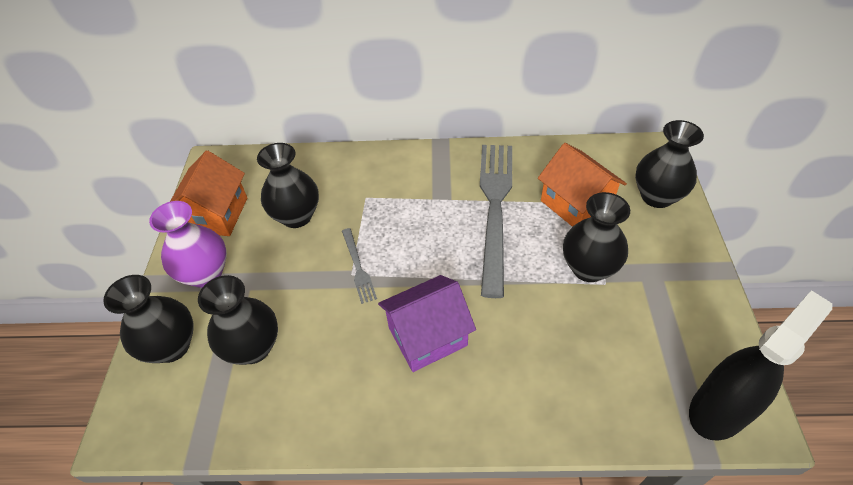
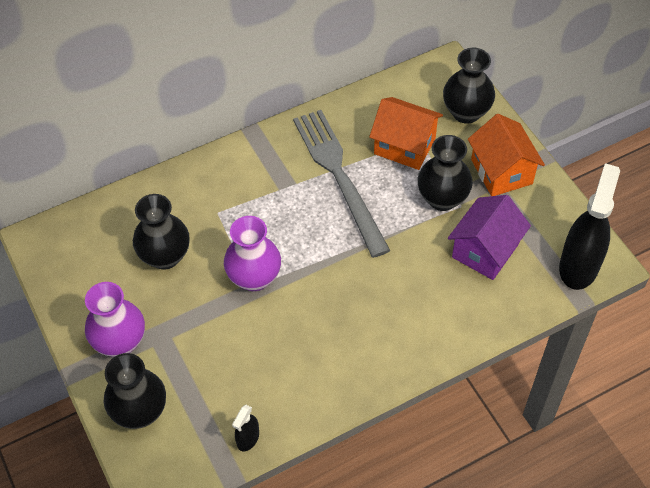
camera: 30 degrees left, 5 degrees up
(217, 215) = (86, 286): orange house -> orange house (501, 172)
(241, 426) = (248, 439): none -> black spray bottle
(253, 347) = (212, 380): black vase -> none
(358, 267) = (254, 278): grey fork -> purple vase
(427, 336) = (348, 308): purple house -> purple house (485, 250)

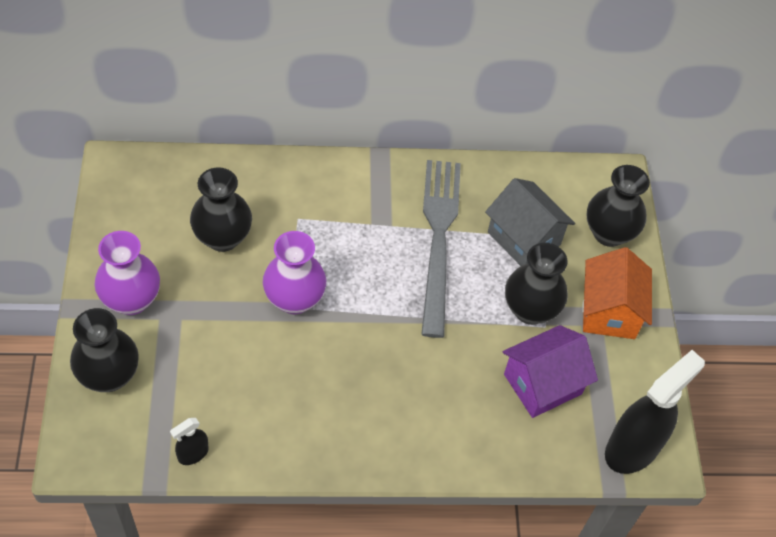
camera: 20 degrees right, 0 degrees up
(404, 146) = (524, 238): orange house -> grey house

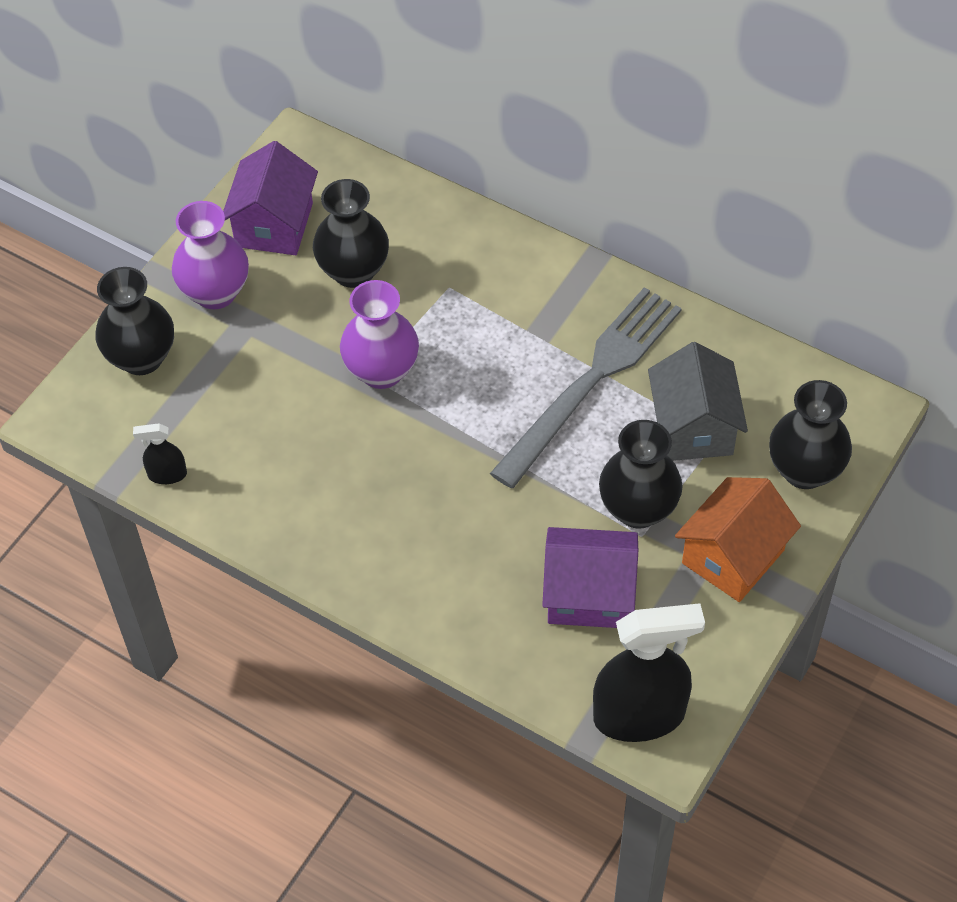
camera: 40 degrees right, 0 degrees up
(140, 230) = (274, 225): none -> purple house

